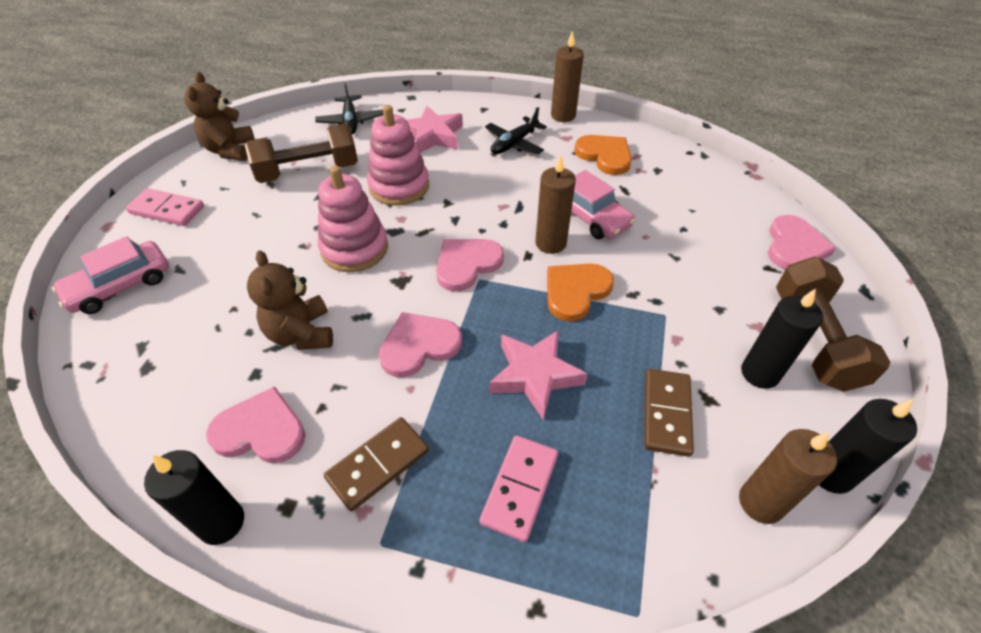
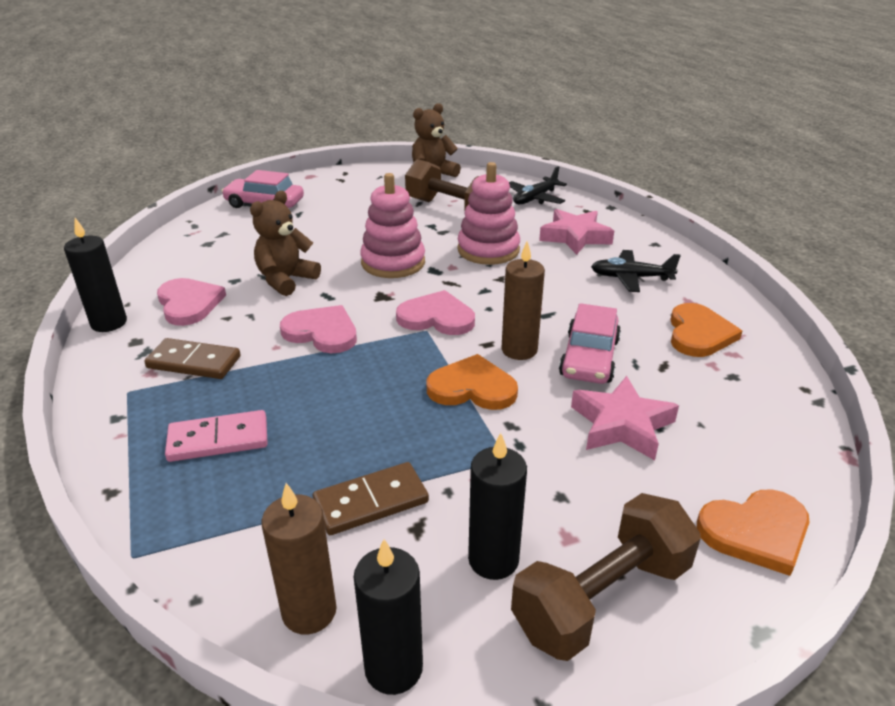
camera: 55 degrees right, 15 degrees down
(167, 210) = (346, 185): pink domino -> none
(535, 375) = (344, 402): pink star -> pink star (621, 425)
(563, 115) = (721, 286): brown candle -> none
(794, 246) = (755, 532): pink heart -> orange heart

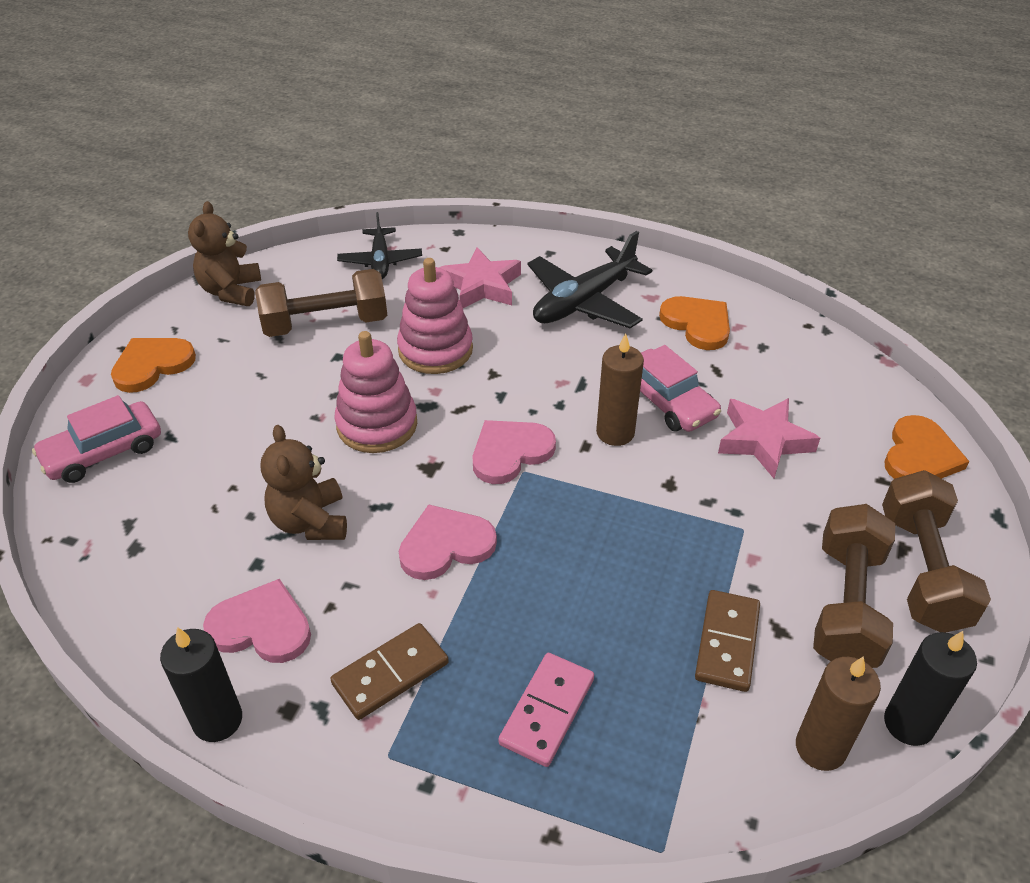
camera: 50 degrees left, 10 degrees up
(472, 388) = (638, 493): orange heart -> orange heart (152, 365)
(493, 559) = (846, 605): black candle -> brown dumbbell
(631, 278) = (584, 302): black plane -> black plane, size x1.61

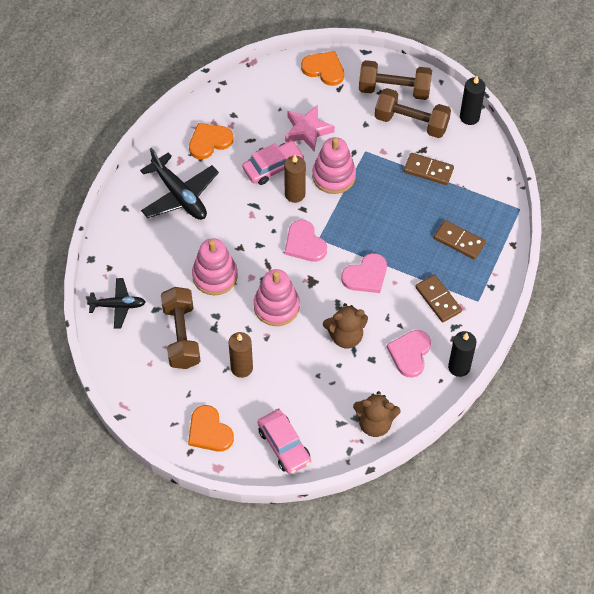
camera: 85 degrees left, 15 degrees up
(231, 291) = (138, 394): brown teddy bear -> brown teddy bear (375, 423)
(445, 545) = (366, 275): pink heart -> pink heart turned 105 degrees counterclockwise
(482, 286) = (155, 248): pink star -> none
(547, 711) = (459, 241): pink domino -> brown domino
(669, 484) = (333, 176): none -> pink stacking toy
(820, 748) = (479, 149): brown candle -> brown candle (241, 368)

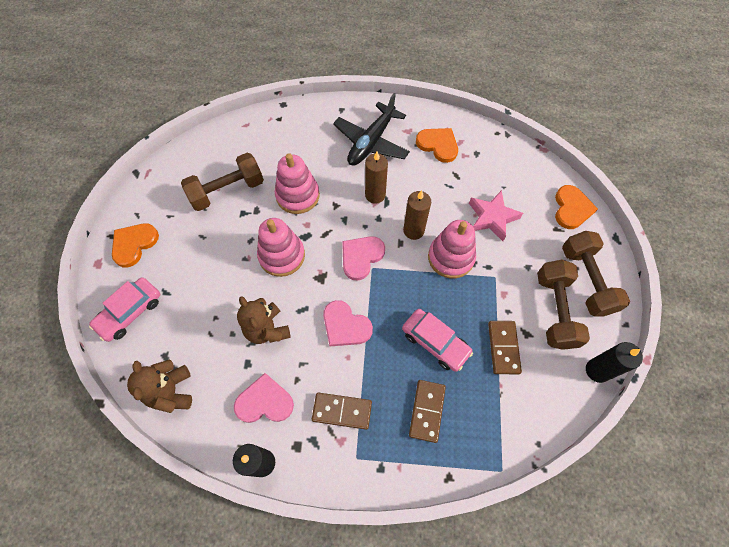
camera: 70 degrees right, 5 degrees up
(118, 306) = (243, 136): black plane -> none
(241, 368) = (206, 248): brown candle -> brown candle (375, 195)
(273, 167) = (435, 203): pink car -> pink car (435, 342)
(438, 299) = (342, 411): brown domino -> brown domino turned 60 degrees clockwise

